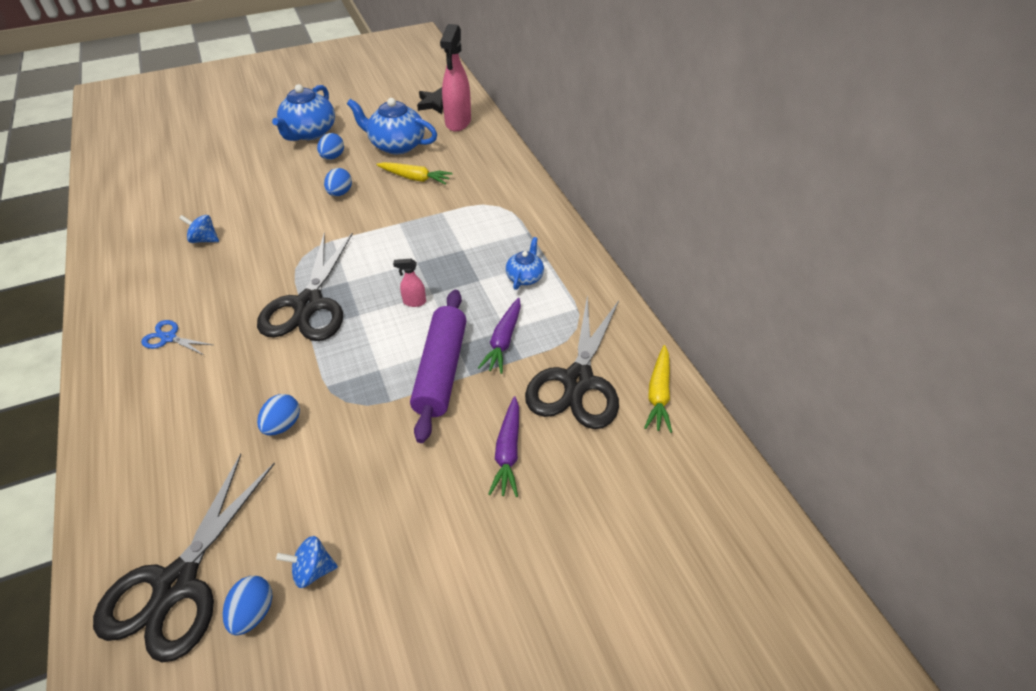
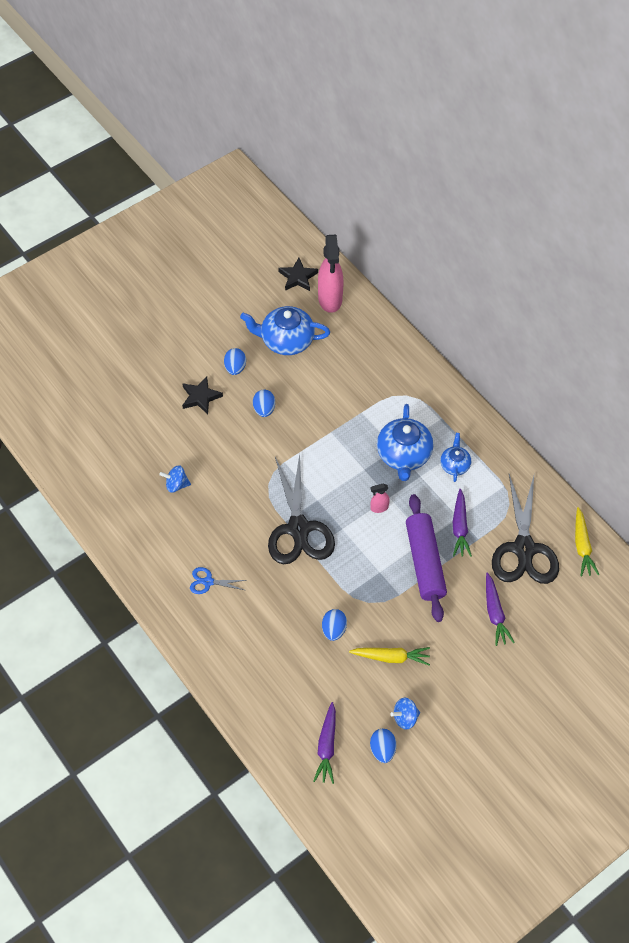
camera: 15 degrees left, 10 degrees up
(177, 584) = (327, 746): black scissors -> purple carrot
(283, 173) = (200, 397): none -> black star
(309, 132) = (197, 341): blue teapot -> blue teapot (403, 455)
(415, 178) = (321, 378): yellow carrot -> yellow carrot (391, 657)

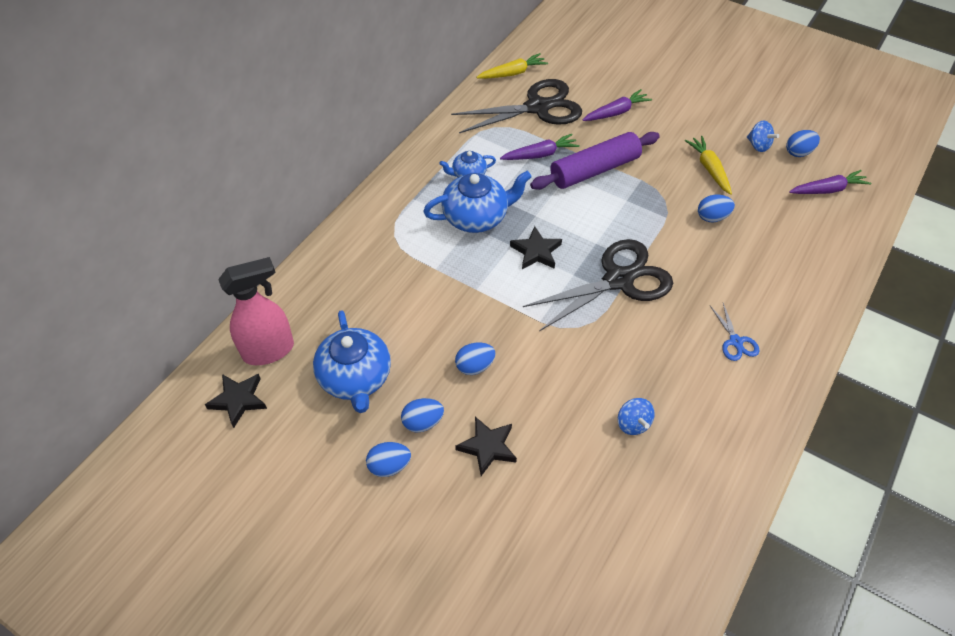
camera: 110 degrees left, 5 degrees down
(213, 342) = (389, 466): none -> blue egg
(350, 483) = (536, 251): none -> black star
(379, 508) = (553, 220): pink spray bottle -> none

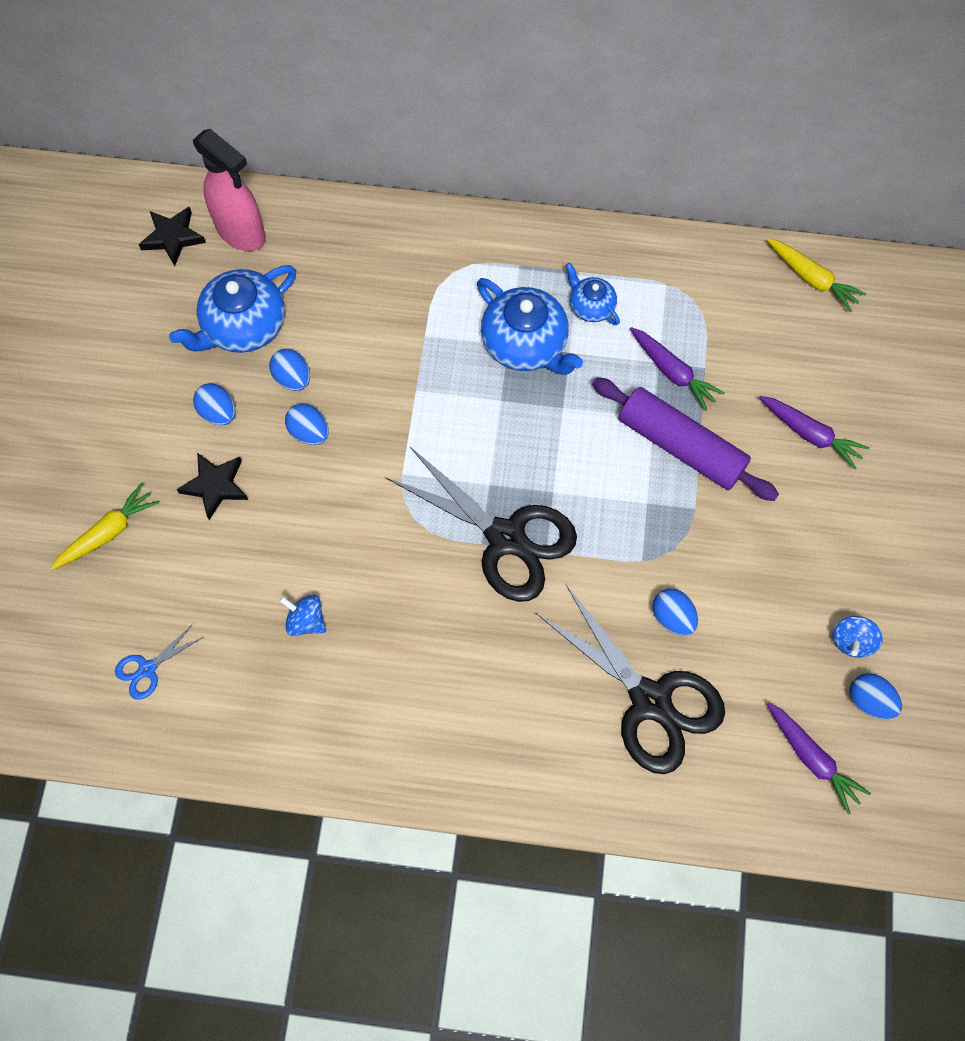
camera: 65 degrees right, 15 degrees up
(389, 466) = (156, 405): blue egg -> blue egg (293, 378)
(536, 251) = (504, 430): black star -> none
(537, 107) = (761, 335): black scissors -> black scissors (650, 700)
(633, 423) = (306, 620): blue spinning top -> blue spinning top turned 75 degrees clockwise
(709, 169) = (764, 588): yellow carrot -> yellow carrot (108, 532)
(735, 341) = (474, 701): blue scissors -> blue scissors (147, 669)

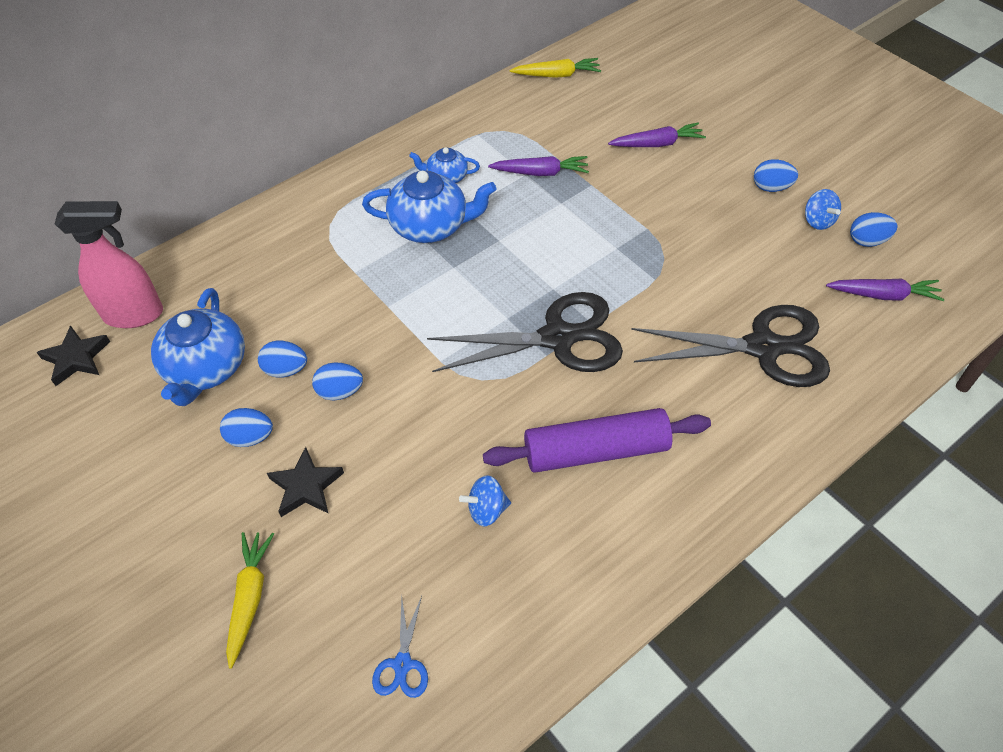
camera: 45 degrees left, 15 degrees down
(672, 617) = (713, 293): blue egg -> blue egg (771, 188)
(680, 446) = (596, 204): purple rolling pin -> purple rolling pin (596, 451)

